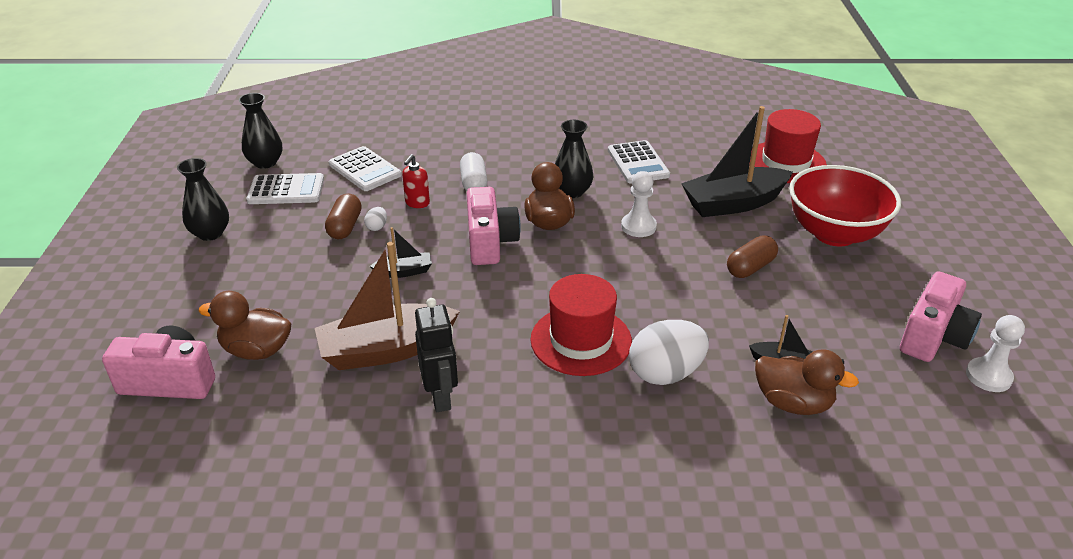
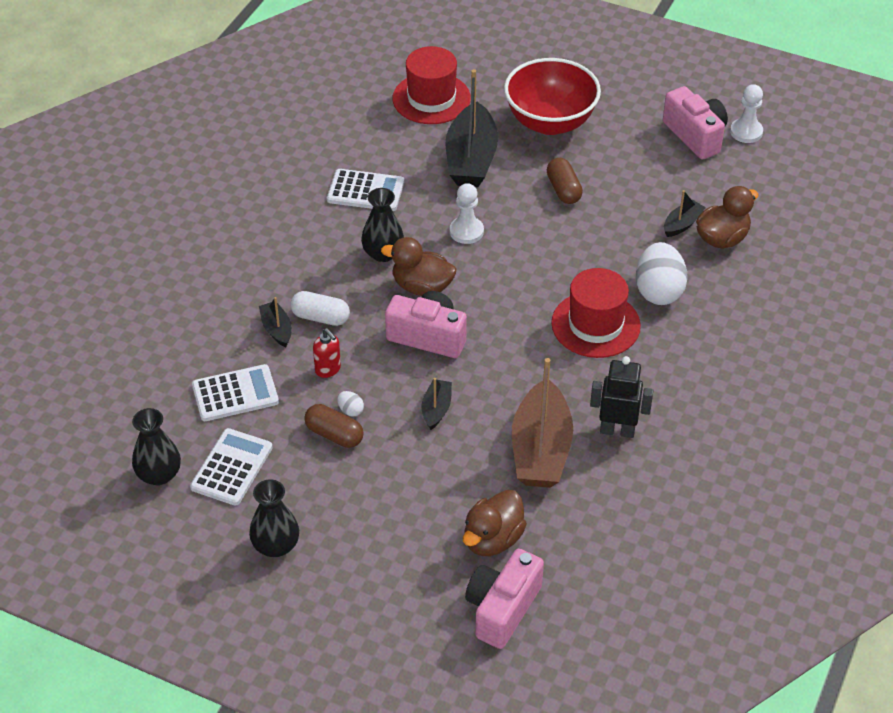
camera: 65 degrees left, 10 degrees up
(446, 168) = (277, 329): none -> black boat

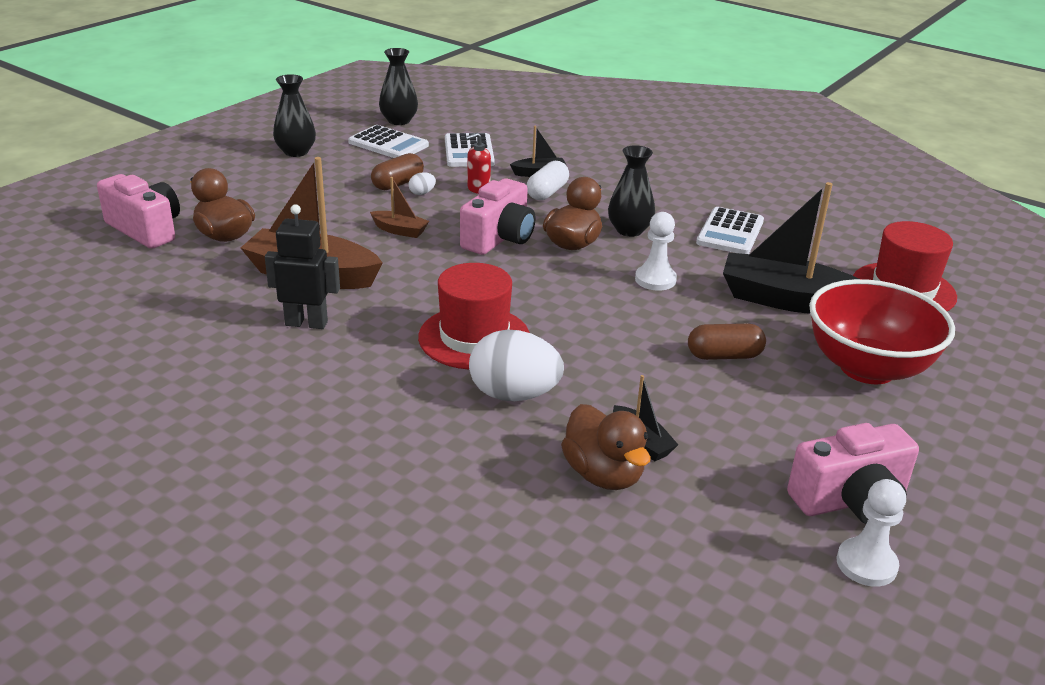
camera: 100 degrees right, 15 degrees down
(436, 409) = (400, 230): black boat -> brown boat
(617, 430) = (306, 323): black robot -> black robot turned 105 degrees counterclockwise

